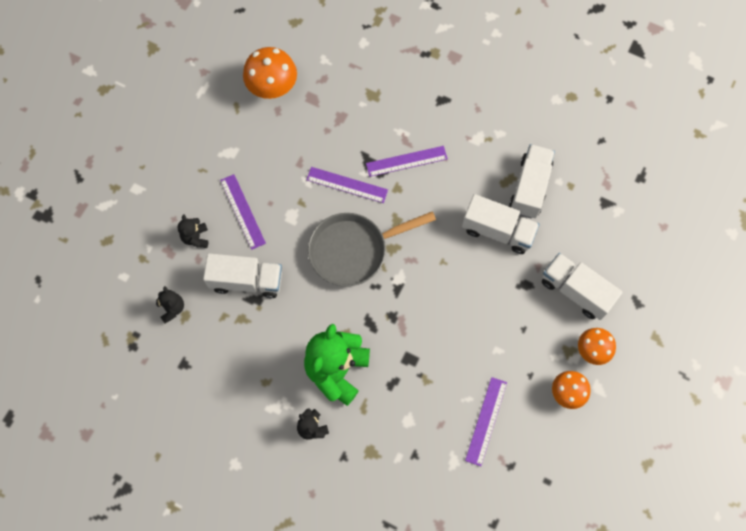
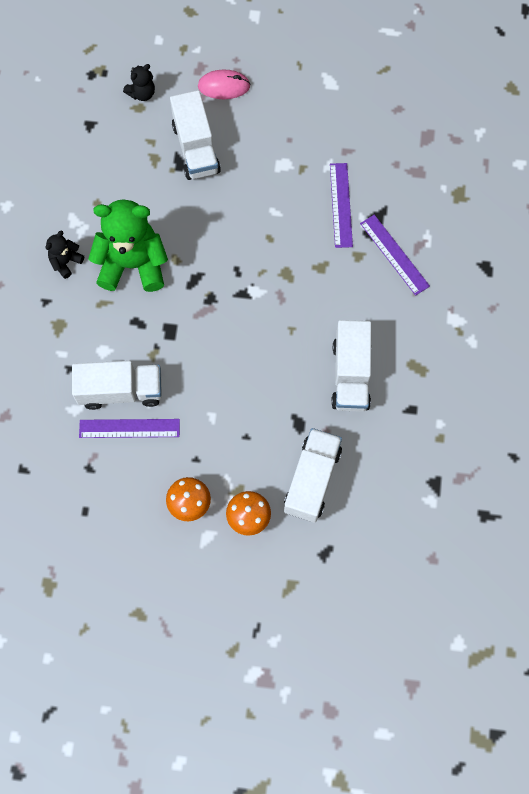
camera: 70 degrees right, 0 degrees up
(196, 237) = (224, 86): black teddy bear -> pink mouse
(242, 211) = (269, 117): purple ruler -> none
(273, 88) = (422, 95): orange mushroom -> none
(353, 250) = (269, 236): grey pan -> none
(529, 188) = (418, 393): white truck -> white truck (121, 391)

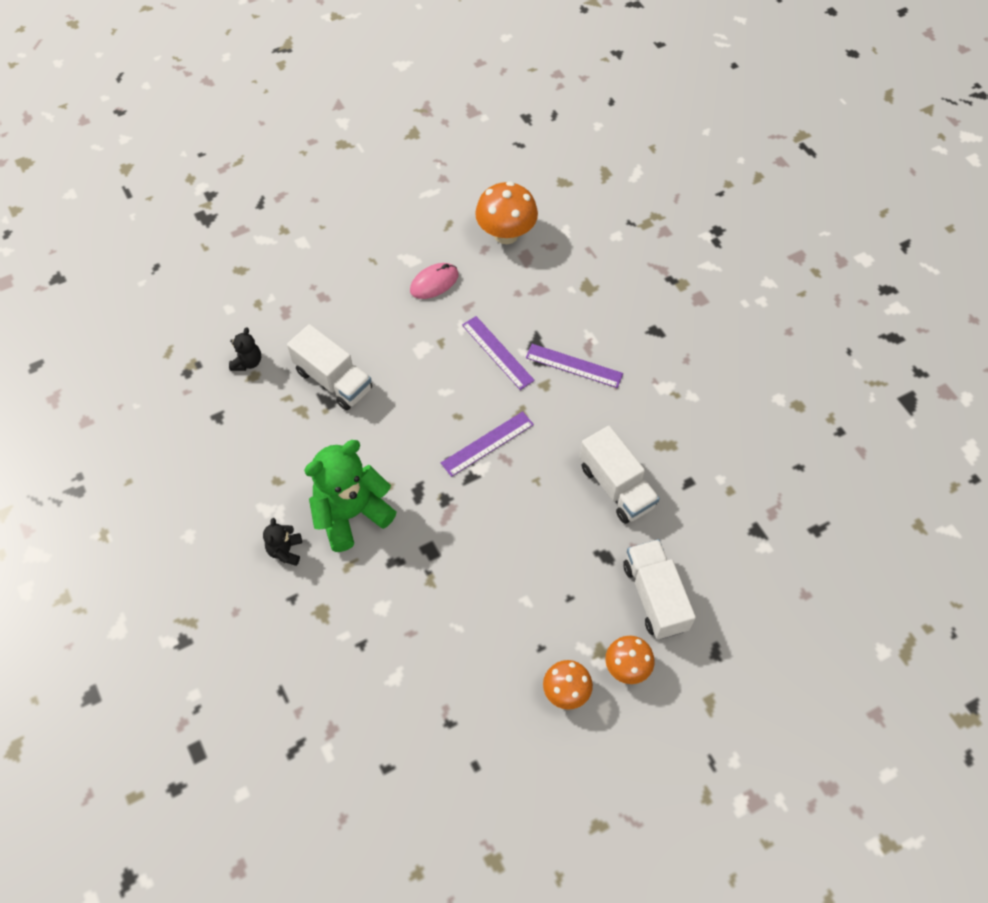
camera: 35 degrees left, 10 degrees down
(121, 391) = (425, 633): white truck -> none
(129, 428) = (459, 661): purple ruler -> purple ruler (487, 443)
(224, 86) = (319, 314): pink mouse -> pink mouse (434, 282)
(426, 106) = (506, 234): none -> orange mushroom

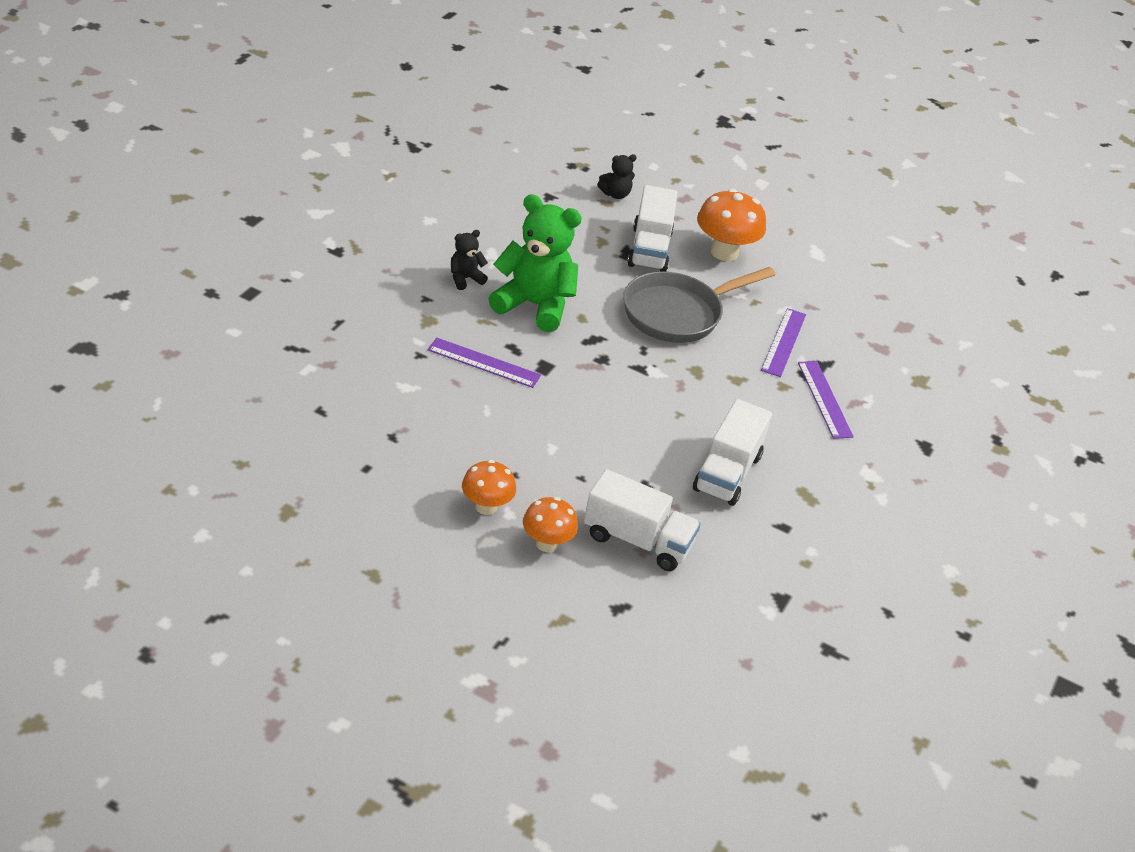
camera: 50 degrees right, 20 degrees down
(423, 408) = (677, 313): none -> grey pan
(434, 282) = (810, 276): pink mouse -> none
(487, 443) = (684, 367): purple ruler -> purple ruler (484, 363)
(506, 234) = (913, 305): orange mushroom -> orange mushroom (724, 252)
(655, 597) = (637, 541): white truck -> white truck turned 75 degrees clockwise

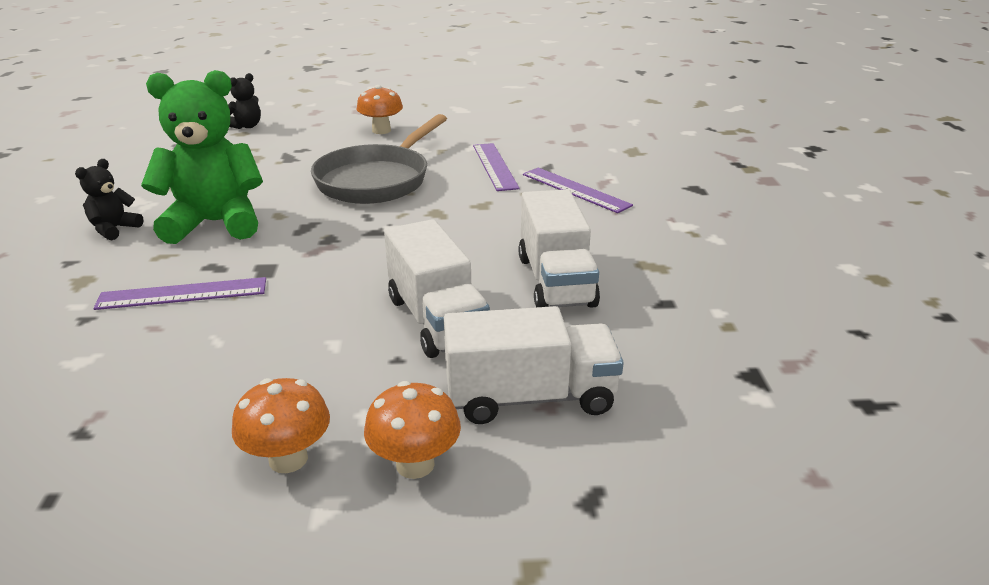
camera: 25 degrees left, 10 degrees down
(649, 249) = (309, 148): white truck -> white truck (437, 320)
(724, 252) = (381, 130): orange mushroom -> orange mushroom, size x0.64

